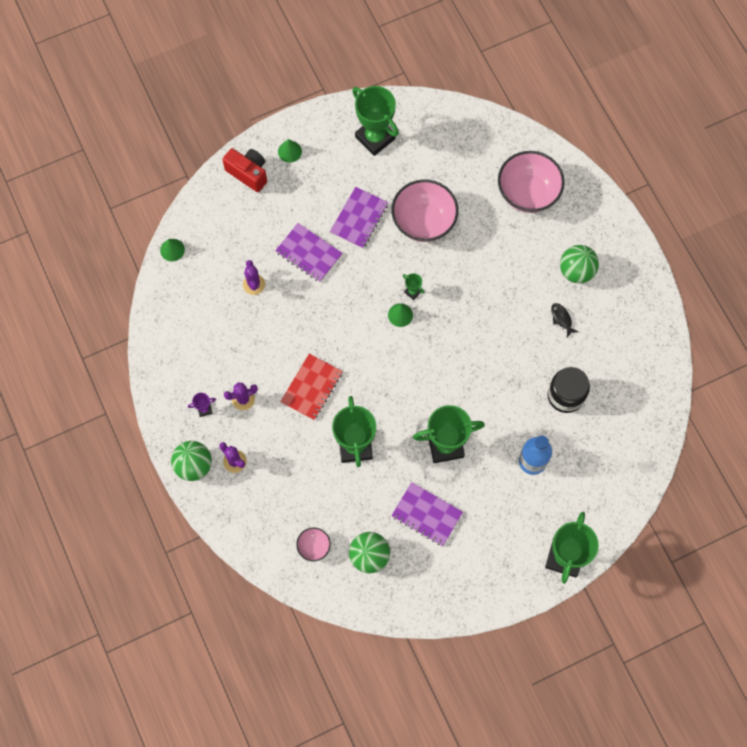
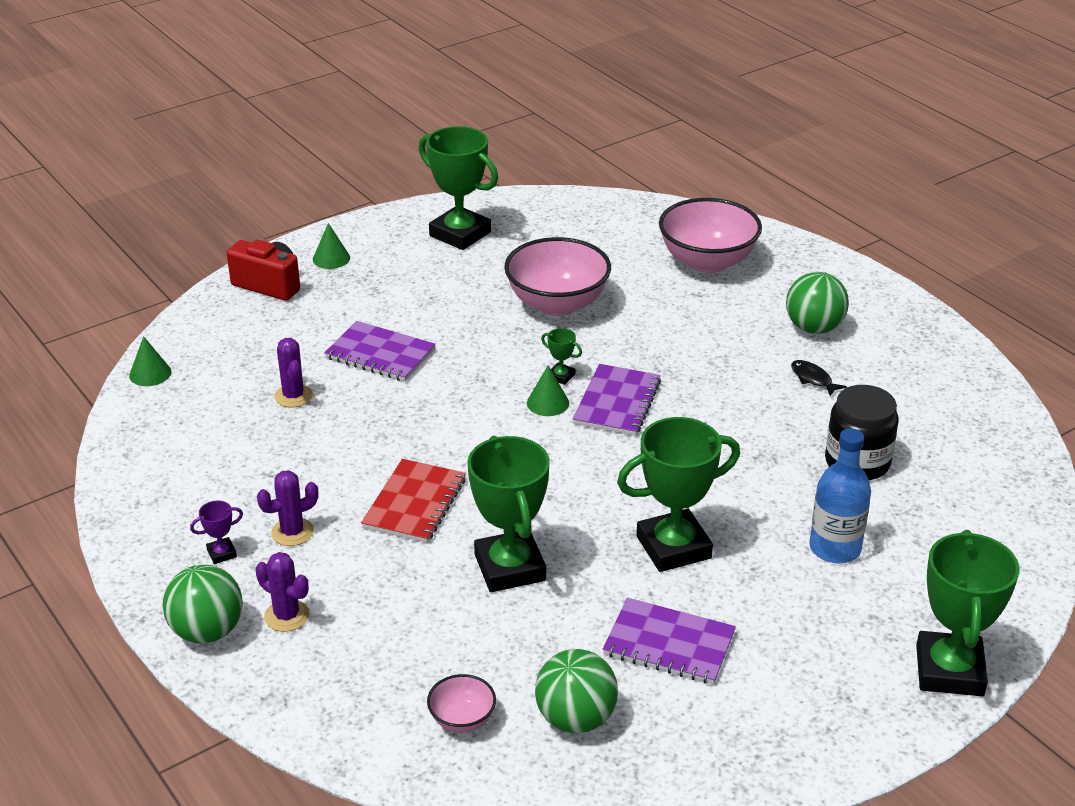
camera: 10 degrees left, 35 degrees down
(359, 218) = (454, 311): purple notebook -> purple notebook (617, 402)

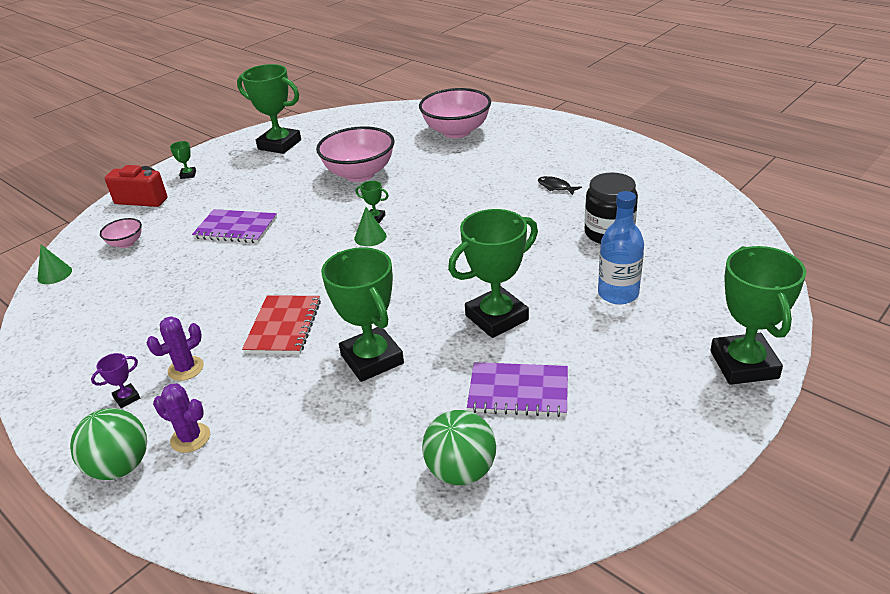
camera: 10 degrees left, 0 degrees up
(293, 396) = (172, 268): purple cactus -> none
(331, 258) = (188, 175): green cone -> green trophy
(462, 720) = (363, 495): pink bowl -> pink bowl (126, 243)
(617, 402) = (421, 227): purple notebook -> none
(814, 328) = (543, 157): green ball -> none

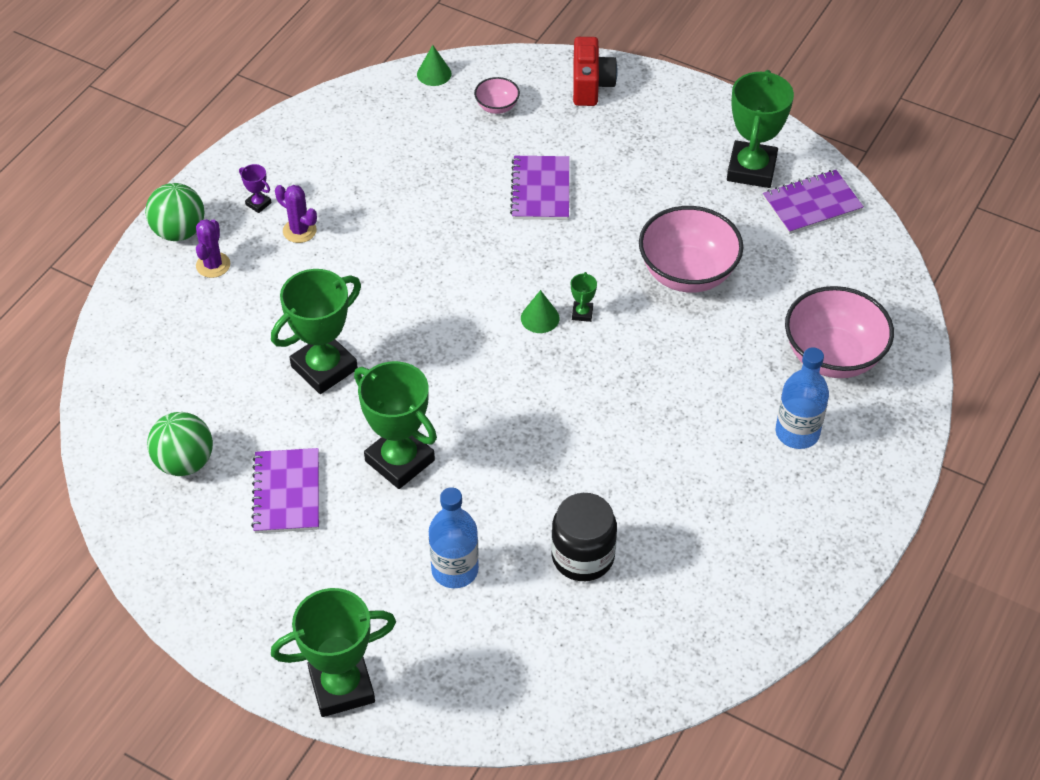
camera: 75 degrees right, 15 degrees up
(188, 175) = (654, 105): green trophy -> none
(283, 326) = (367, 285): red notebook -> none
(325, 128) = (812, 204): none -> purple notebook
(515, 147) = (797, 433): none -> blue bottle
(555, 187) = (690, 491): black fish -> none

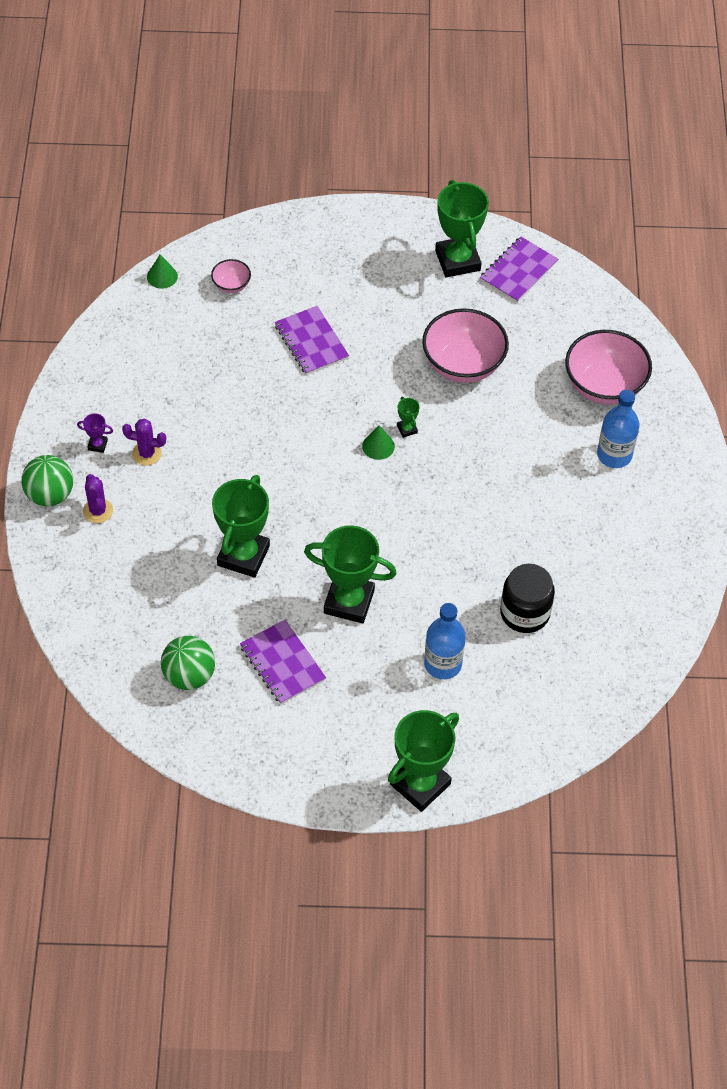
camera: 30 degrees left, 5 degrees up
(590, 85) = (292, 238): red camera -> none

